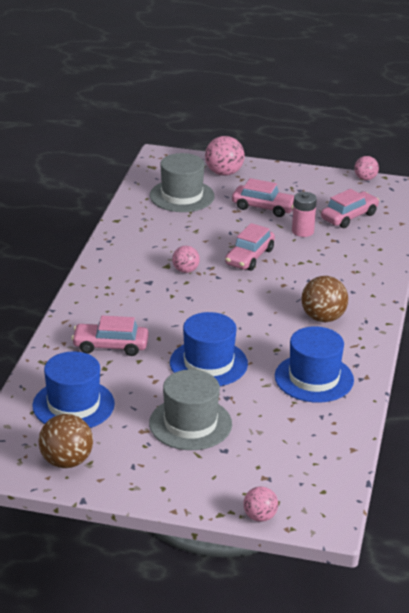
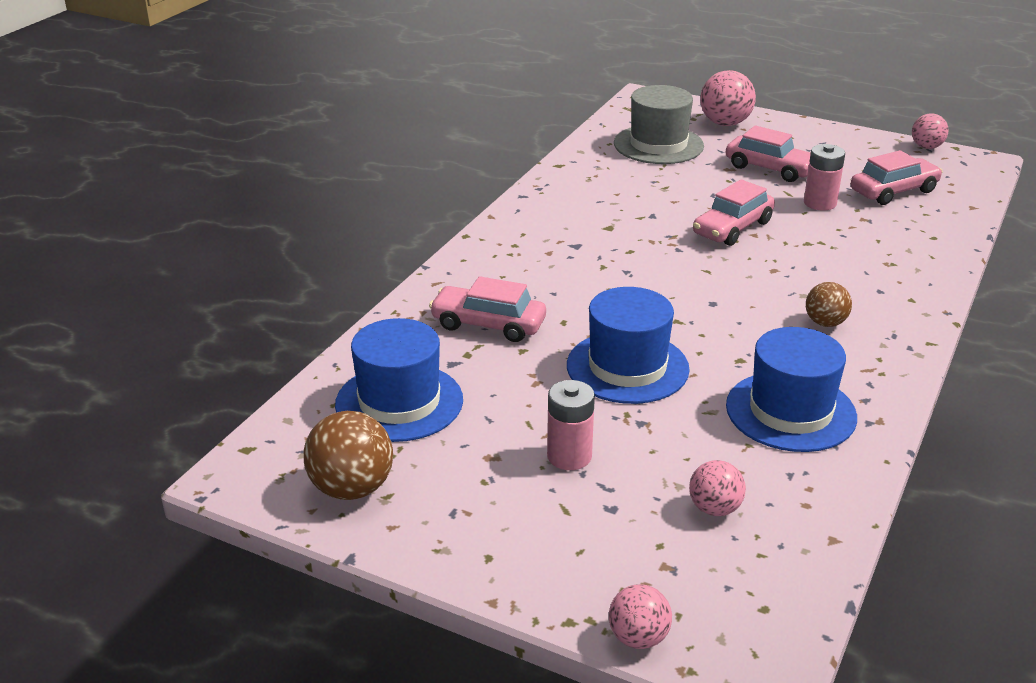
camera: 15 degrees right, 0 degrees up
(185, 270) = (633, 236): pink ball -> pink ball (714, 509)
(190, 424) = (569, 456): grey hat -> pink battery
(323, 318) = (825, 323): brown ball -> brown ball, size x0.62

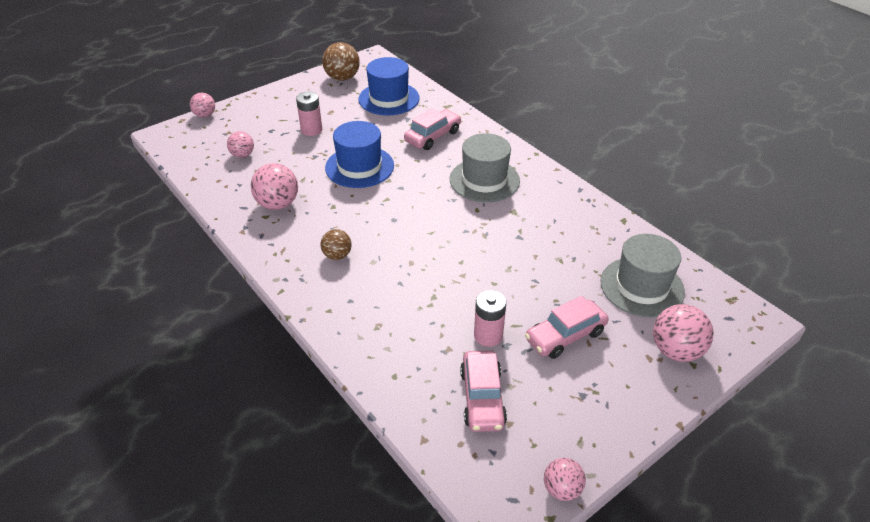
camera: 115 degrees right, 10 degrees up
(562, 259) = (484, 180): none -> grey hat
(732, 228) = (478, 268): pink car -> none
(790, 411) = (278, 204): blue hat -> pink ball

